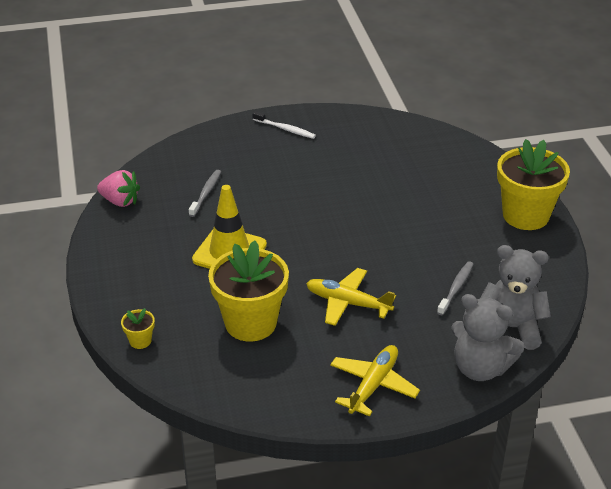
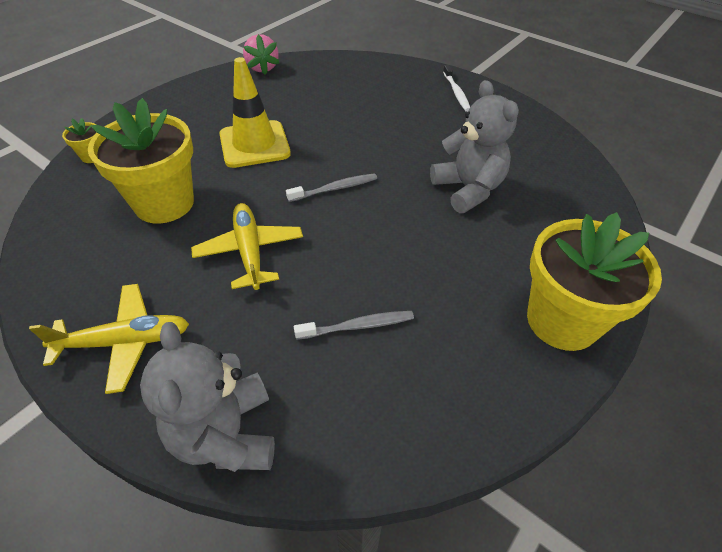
camera: 50 degrees right, 10 degrees up
(206, 193) = (319, 97): grey toothbrush -> grey toothbrush (335, 189)
(510, 328) = (333, 425): grey teddy bear -> grey teddy bear (468, 189)

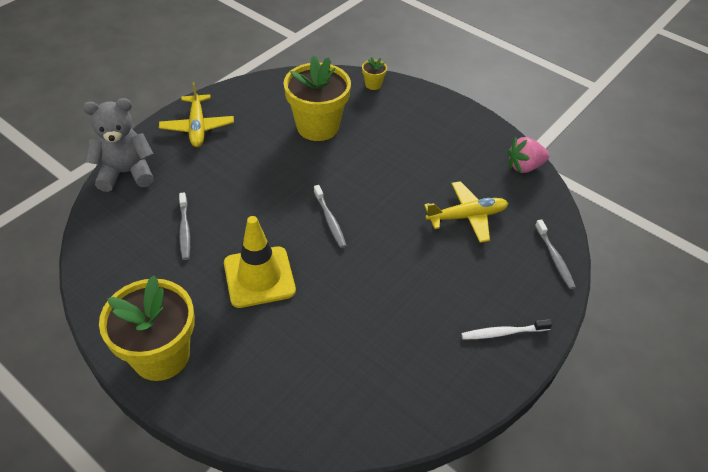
camera: 90 degrees right, 0 degrees up
(250, 251) = (263, 173): yellow plane -> yellow plane (467, 216)
(254, 144) = (391, 168): yellow traffic cone -> yellow traffic cone (259, 277)
(374, 64) = (554, 258): none -> grey toothbrush
(468, 189) = (325, 316): grey teddy bear -> none

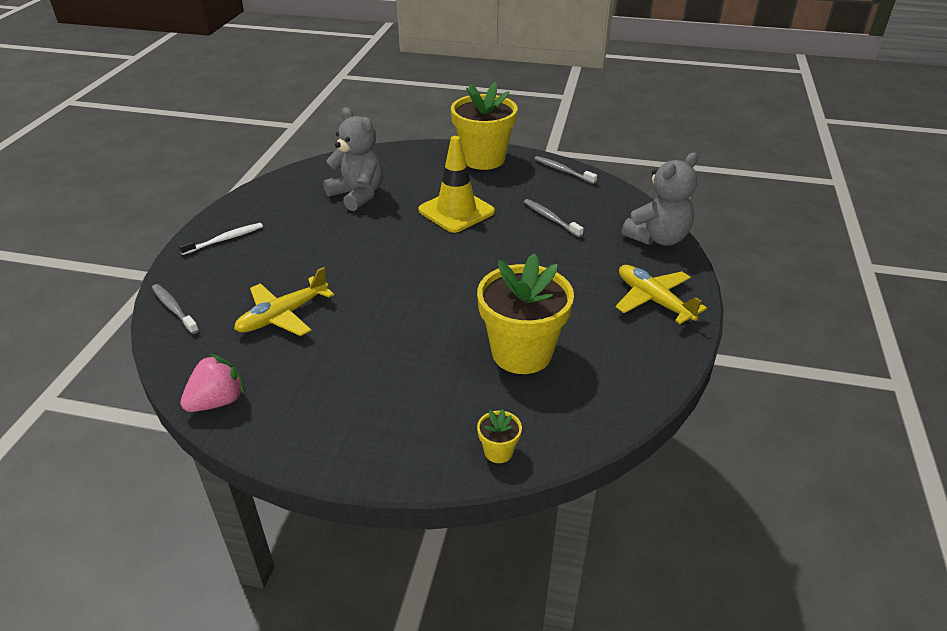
camera: 155 degrees right, 10 degrees down
(330, 220) = (428, 265): grey toothbrush -> grey toothbrush (563, 171)
(341, 349) = (358, 195): none -> grey teddy bear

